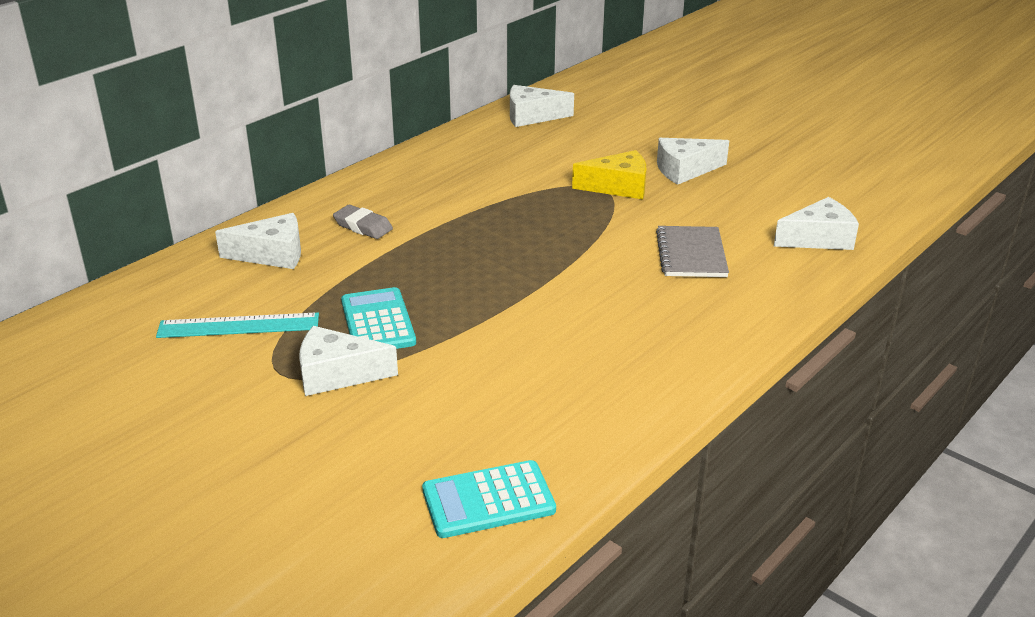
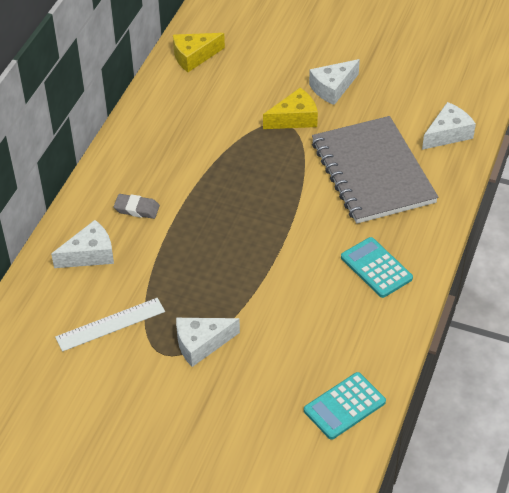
camera: 20 degrees left, 15 degrees up
(238, 326) = (110, 324): turquoise ruler -> white ruler
(378, 322) = (201, 293): turquoise calculator -> turquoise calculator (376, 268)
(532, 116) = (194, 56): white cheese -> yellow cheese
(691, 254) = (372, 172): grey notebook -> grey notebook, size x1.98

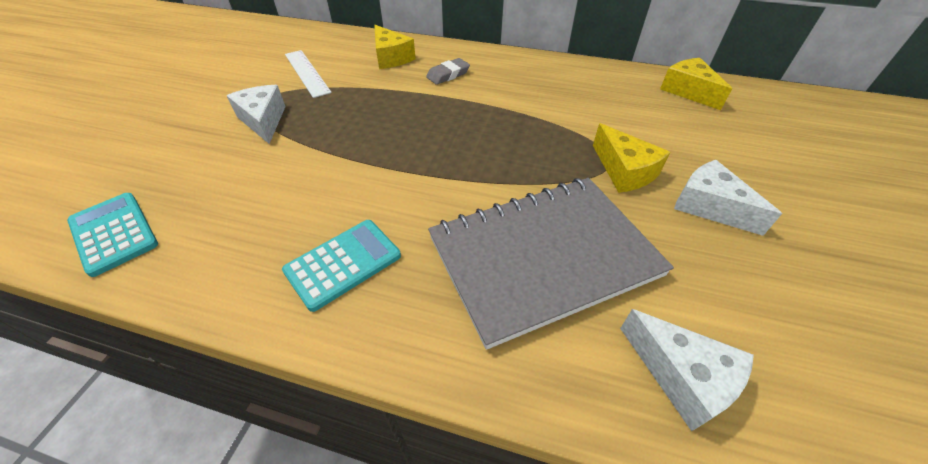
camera: 85 degrees right, 0 degrees up
(90, 254) = (391, 57): white cheese -> yellow cheese
(137, 209) = (448, 75): grey eraser -> grey eraser turned 45 degrees clockwise

